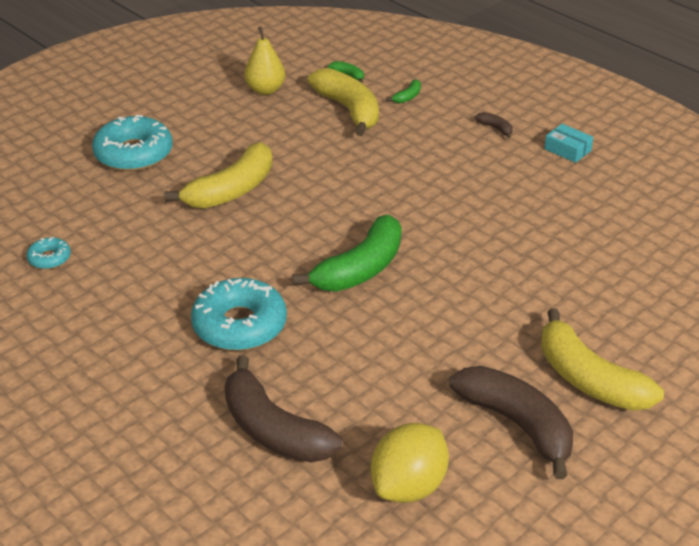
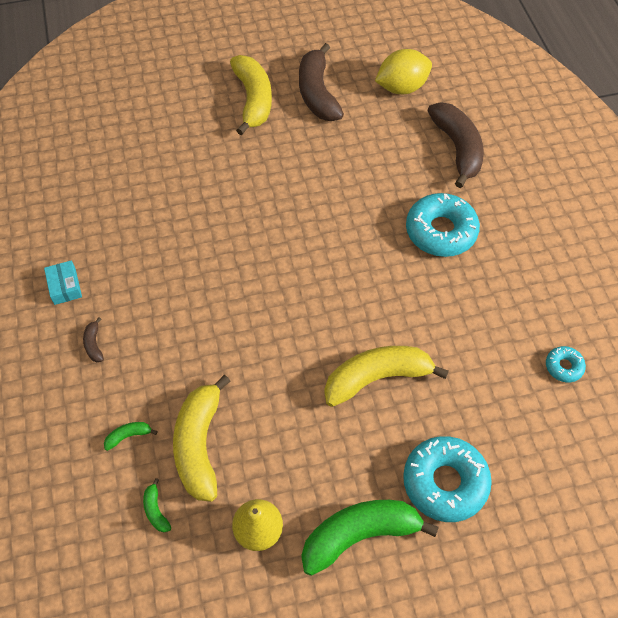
camera: 150 degrees left, 20 degrees up
(360, 269) = (327, 241): green banana -> green banana (359, 535)

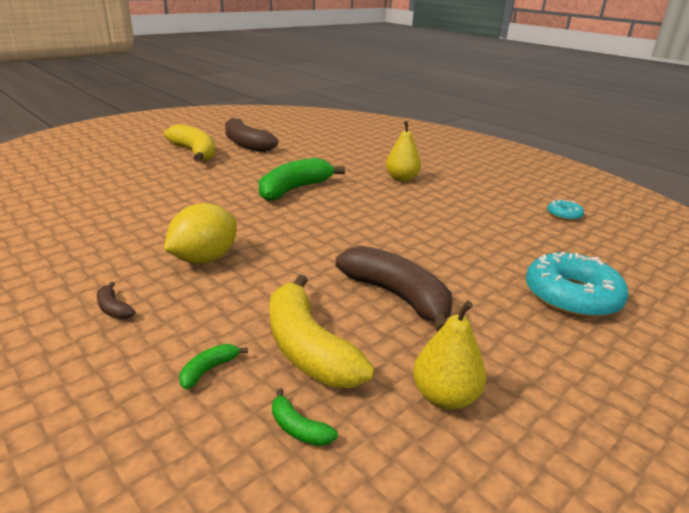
camera: 30 degrees left, 30 degrees down
(65, 286) = (51, 277): turquoise box -> none
(359, 535) = (549, 359): green banana -> green banana (294, 189)
(377, 378) = (439, 254): yellow banana -> none
(401, 87) = (308, 135): yellow lemon -> yellow lemon (204, 259)
(441, 231) = (401, 179): turquoise donut -> yellow pear
(457, 148) = (372, 149): brown banana -> brown banana (397, 296)

